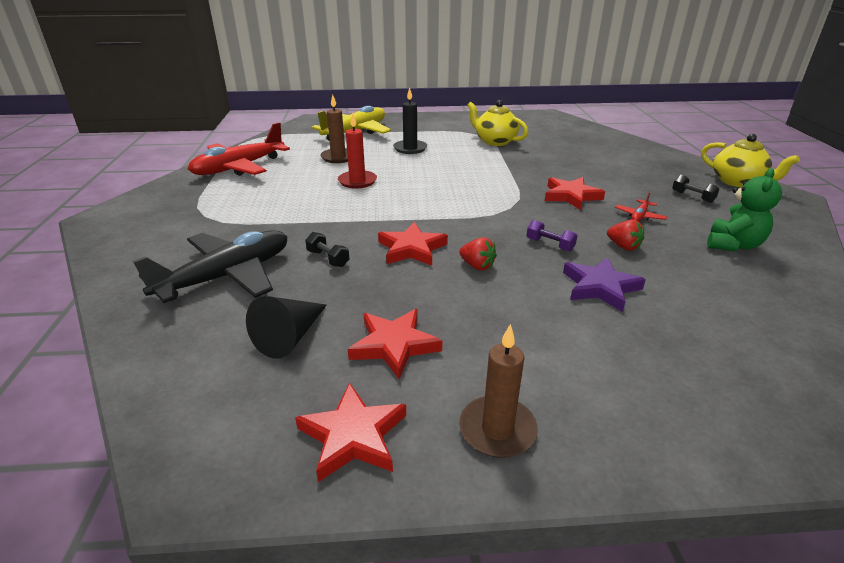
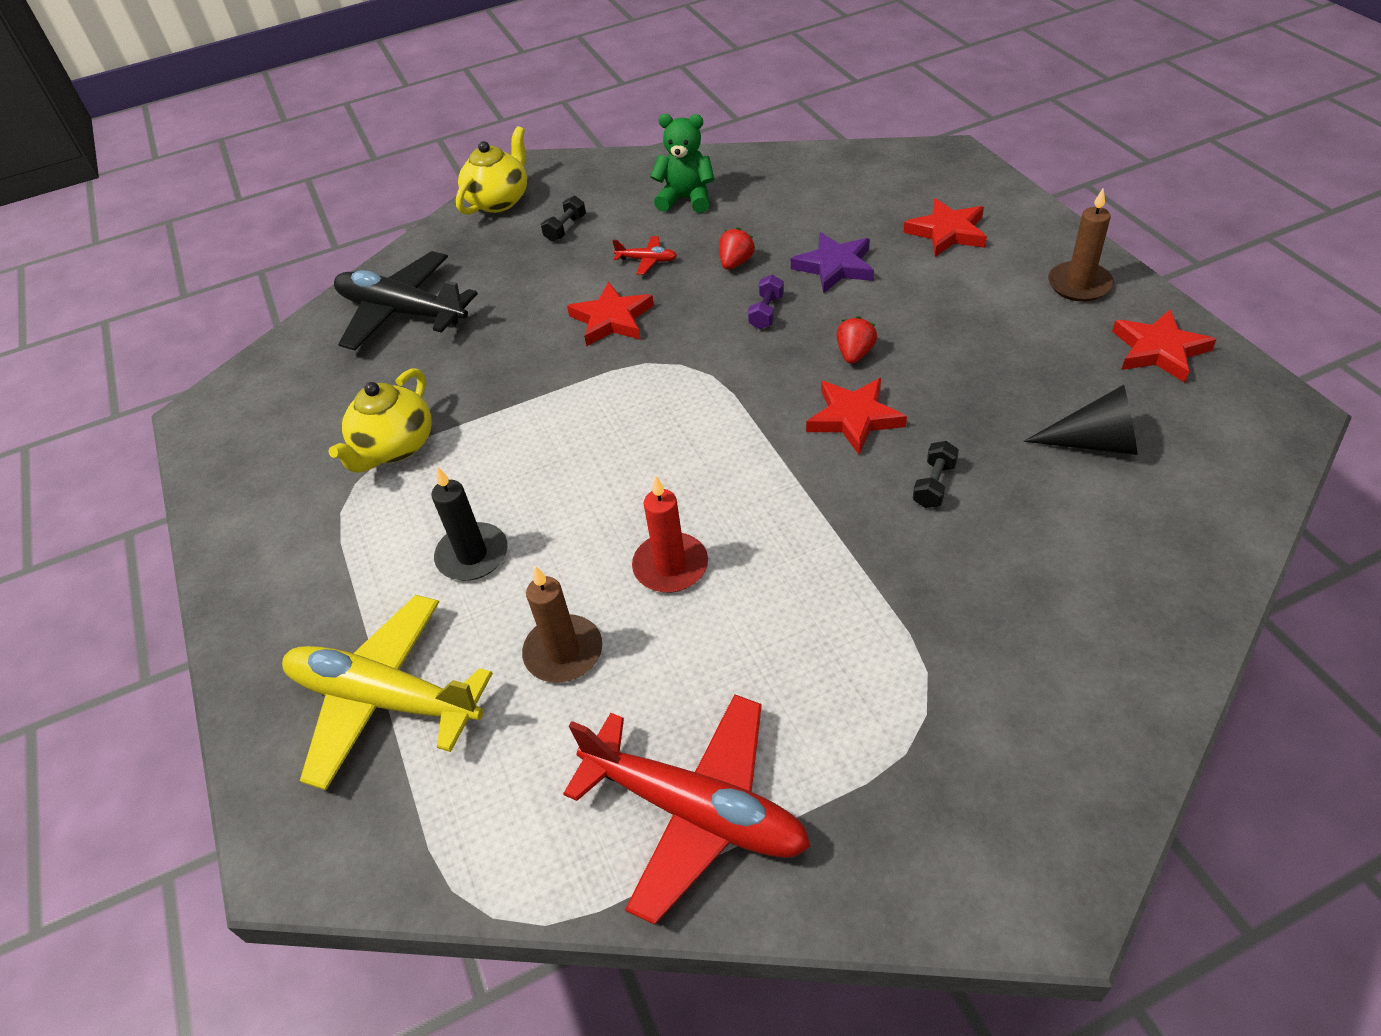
camera: 105 degrees left, 15 degrees up
(227, 276) = (1050, 563): black plane -> black plane (402, 313)
(394, 345) = (1039, 367): red star -> red star (947, 232)

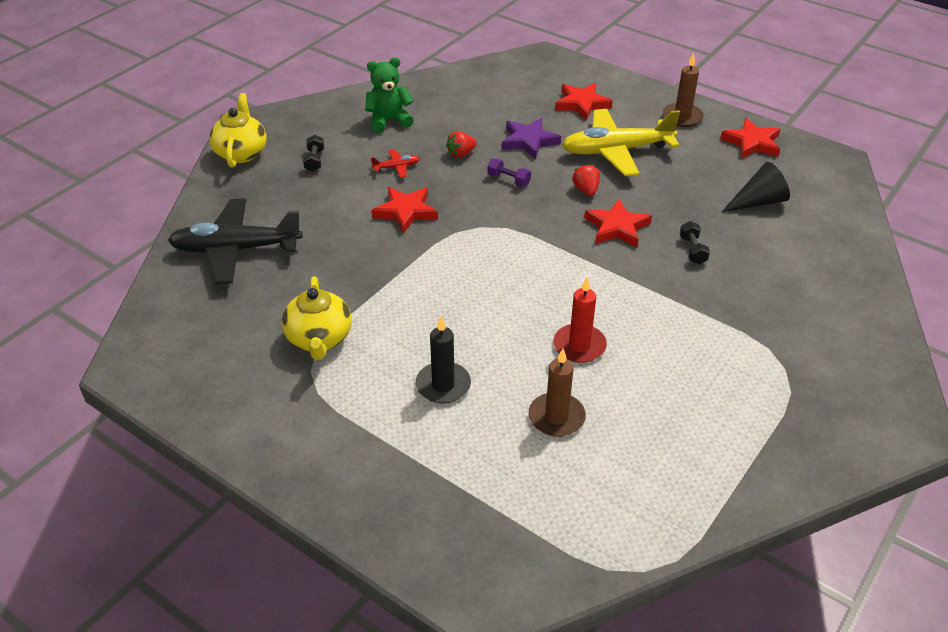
camera: 35 degrees left, 5 degrees down
(385, 699) = (464, 489): yellow plane -> yellow plane (616, 151)
(695, 810) = (708, 466): red plane -> none
(736, 263) = (461, 154): red strawberry -> red strawberry turned 120 degrees counterclockwise
(766, 312) = (509, 180): purple dumbbell -> purple dumbbell turned 45 degrees counterclockwise

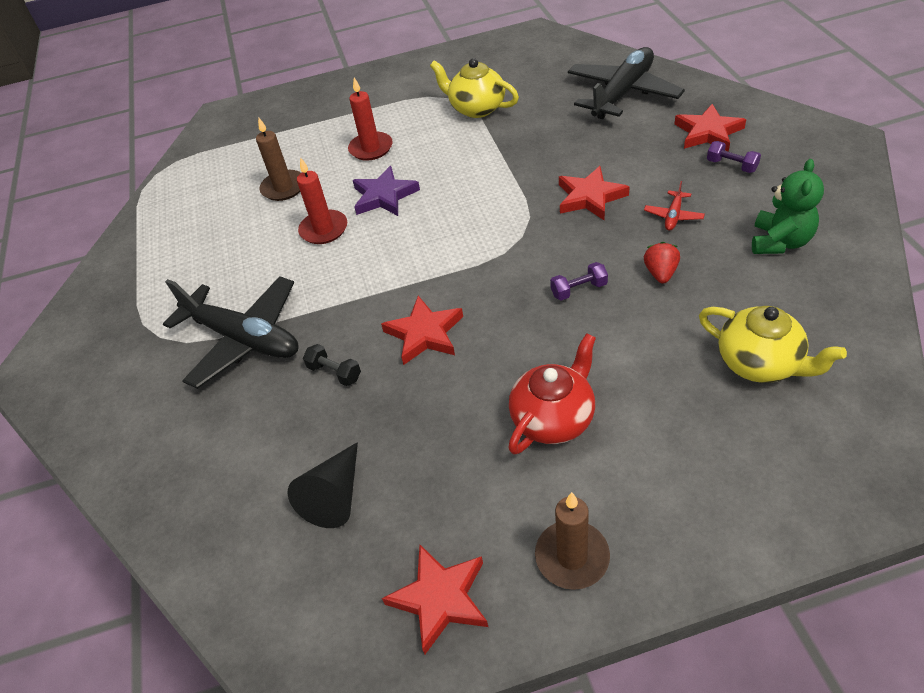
camera: 135 degrees right, 5 degrees up
(241, 153) = (783, 124): yellow teapot -> yellow teapot (760, 363)
(314, 161) = (731, 166): black dumbbell -> purple dumbbell
(443, 385) = (371, 148): black candle -> red candle
(529, 141) = (643, 344): purple star -> purple star (384, 196)
(582, 104) = (696, 450): red star -> red star (708, 132)
(586, 190) = (505, 343): red strawberry -> none
(616, 151) = (553, 418): yellow plane -> red teapot
(726, 315) = (244, 339): none -> black plane

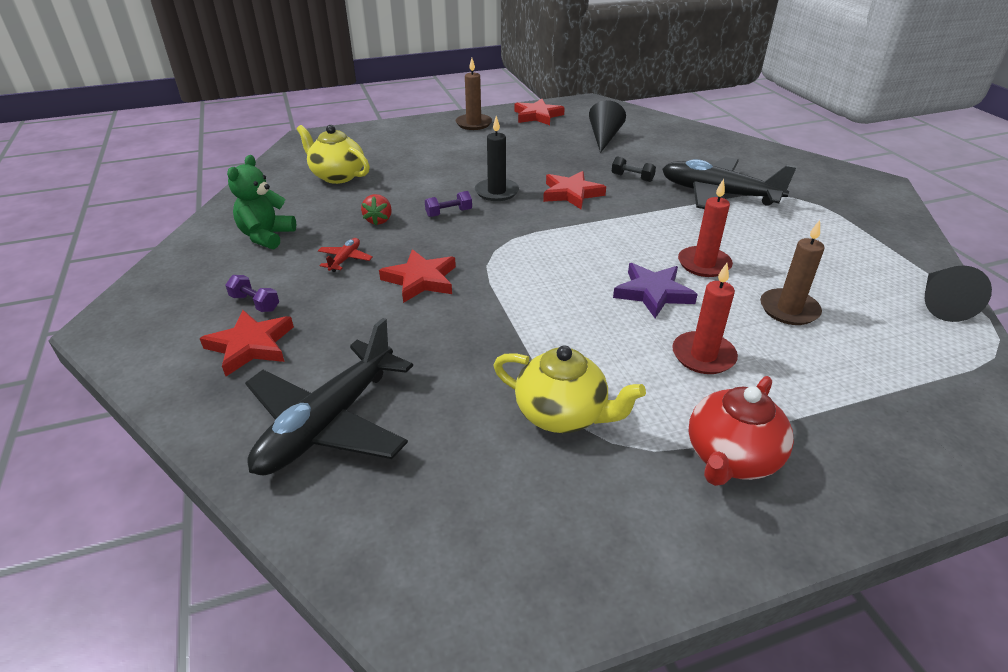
camera: 170 degrees right, 10 degrees down
(161, 200) = (940, 303): none -> black cone
(521, 333) = (496, 192): none -> black candle
(553, 418) = (477, 159): red teapot -> red teapot (731, 457)

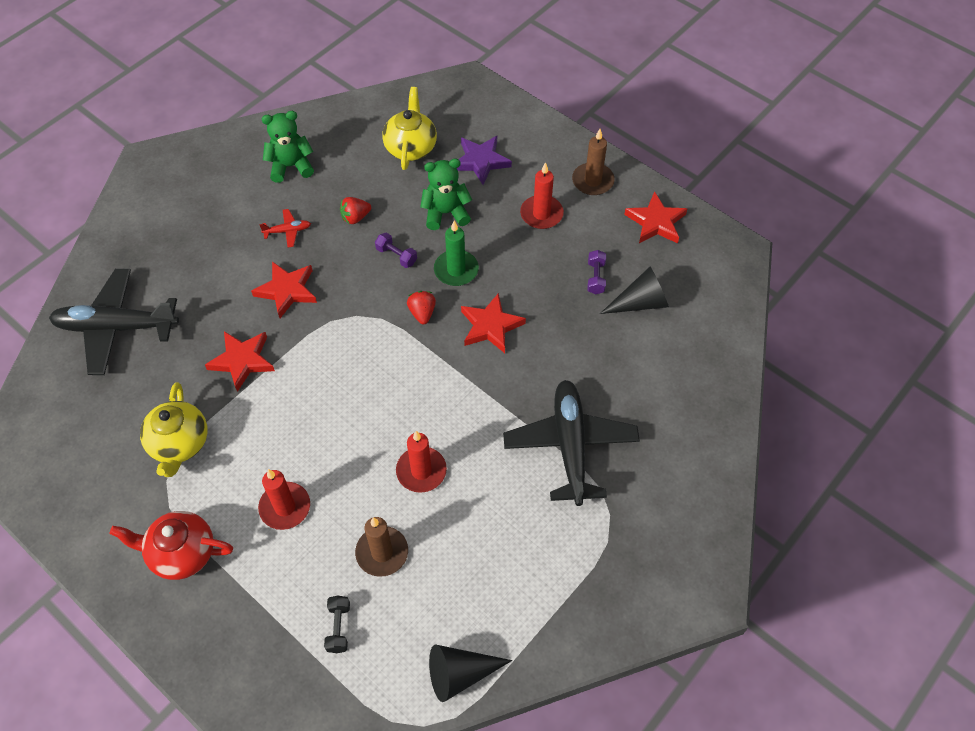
camera: 60 degrees right, 20 degrees up
(251, 346) = (164, 244): red star -> red star (242, 361)
(255, 303) = (208, 216): purple dumbbell -> purple dumbbell (596, 277)
(430, 180) = (446, 213): none -> green teddy bear
(481, 147) = (541, 214): none -> red candle
(496, 192) = (456, 270): black candle -> green candle
(526, 218) = (422, 313): none -> red strawberry
(632, 178) = (558, 361): black dumbbell -> black dumbbell (338, 627)
(653, 293) = (353, 448): purple star -> purple star (481, 161)

